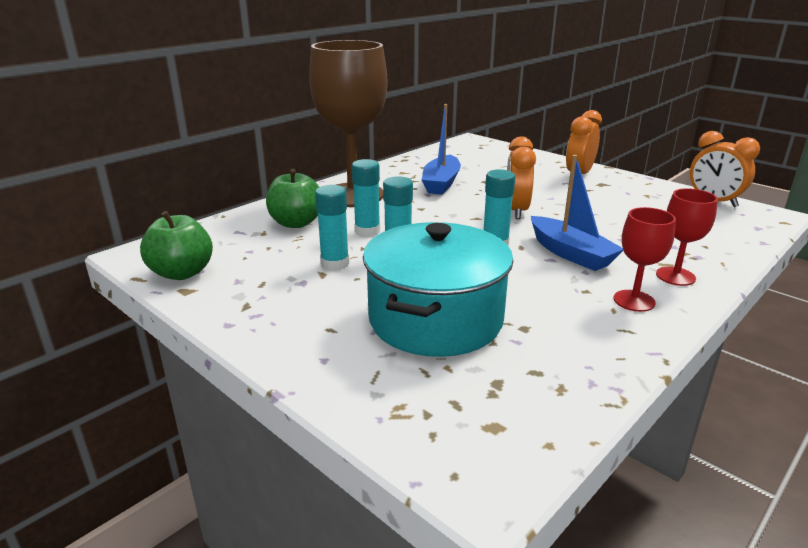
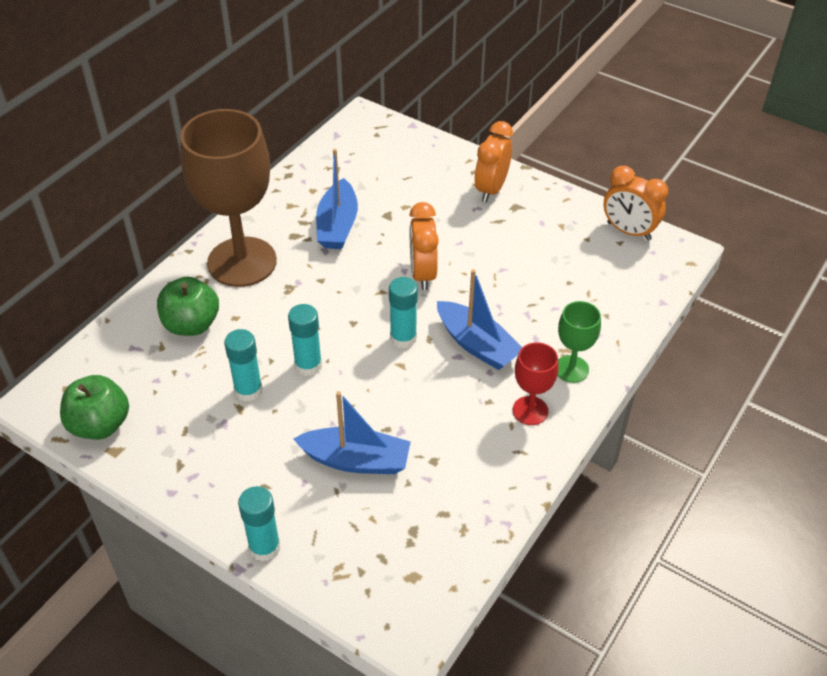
camera: 10 degrees left, 20 degrees up
(367, 231) = (270, 331): turquoise glue stick -> turquoise glue stick (264, 547)
(435, 319) = (356, 460): turquoise pot -> blue boat
(675, 276) = (571, 369): red goblet -> green goblet

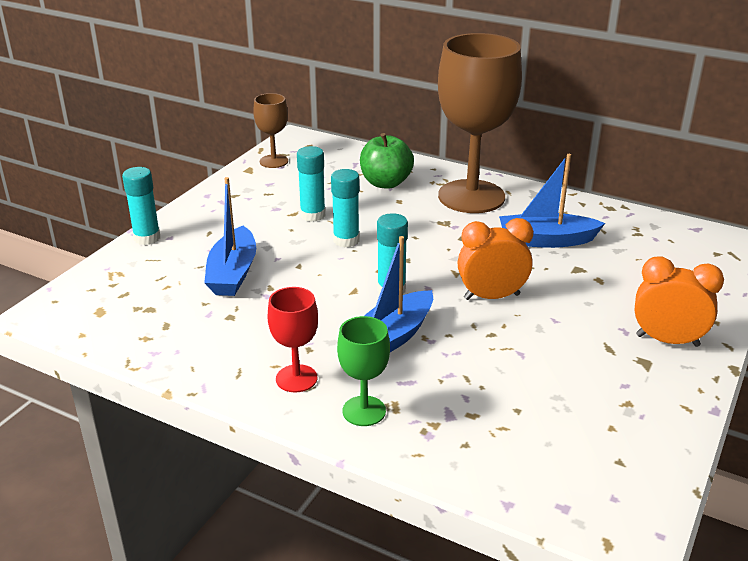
camera: 85 degrees right, 15 degrees down
(100, 425) = (274, 161): green apple -> brown goblet
(628, 231) = (649, 471): orange clock -> none

